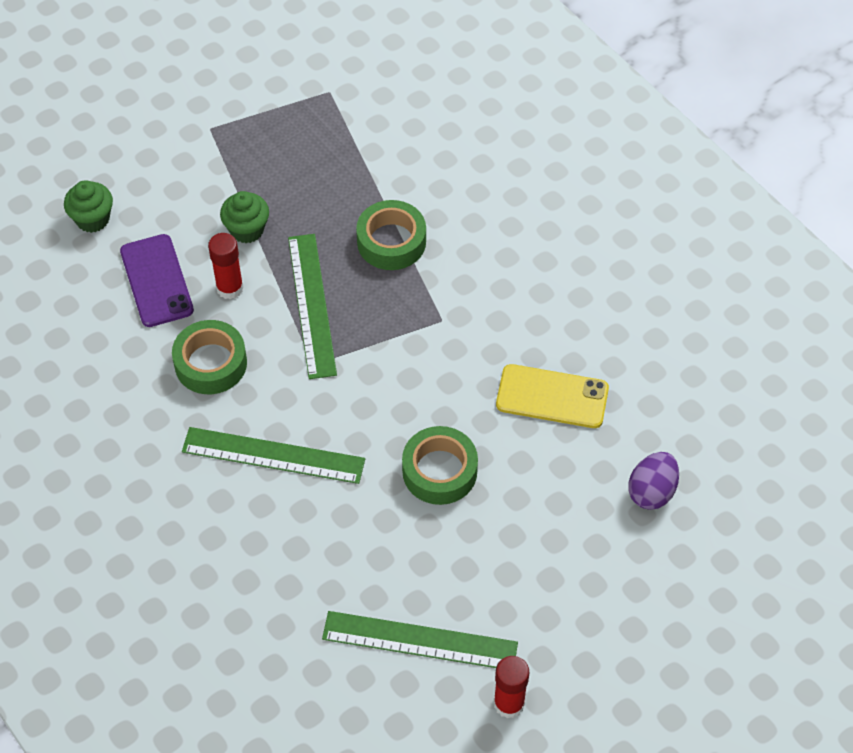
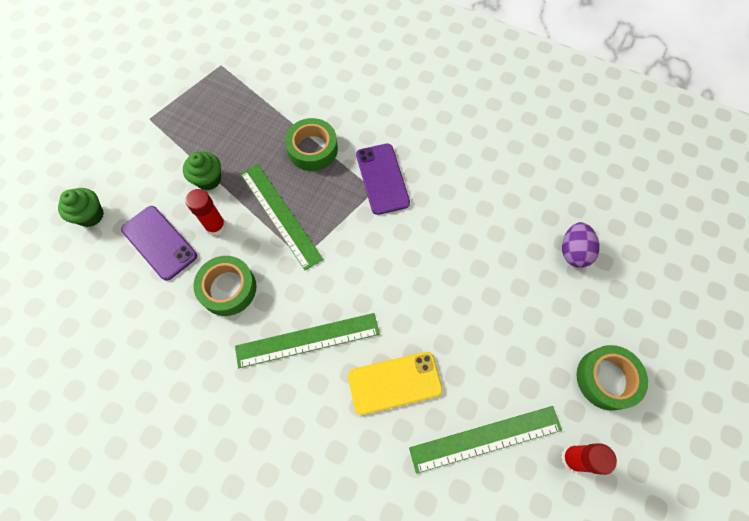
camera: 25 degrees left, 10 degrees up
(439, 471) = (429, 299): green tape -> green tape (606, 379)
(459, 311) = (382, 179): none -> purple phone
(552, 396) = (474, 213): yellow phone -> yellow phone (394, 382)

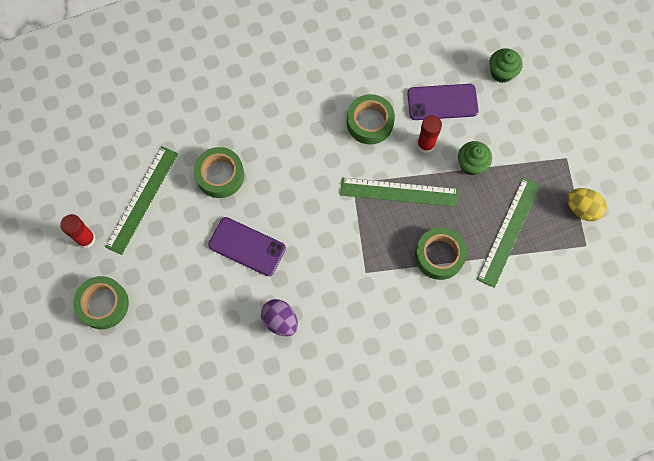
camera: 130 degrees right, 5 degrees up
(190, 84) = (582, 209): none -> yellow egg
(307, 340) = (292, 145): green ruler -> green ruler (509, 231)
(382, 179) = (370, 286): purple phone -> purple phone (247, 246)
(394, 382) = (220, 175): yellow phone -> green tape
(573, 252) = (195, 370): purple egg -> purple egg (280, 320)

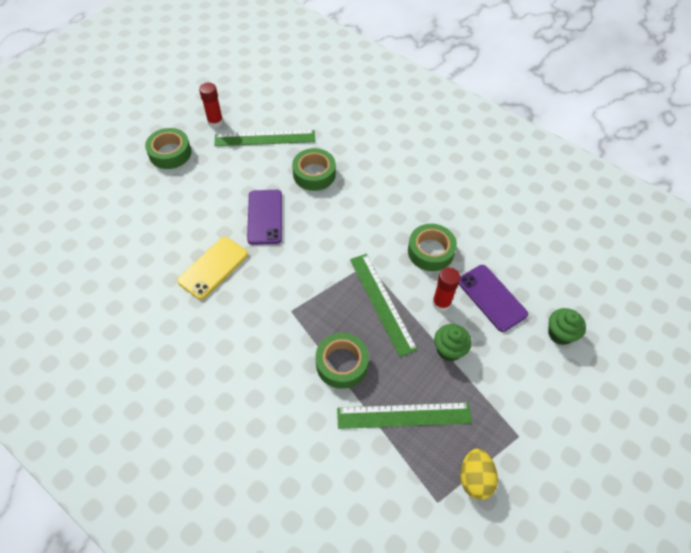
camera: 60 degrees right, 15 degrees down
(280, 320) = (213, 268): purple egg -> yellow phone

